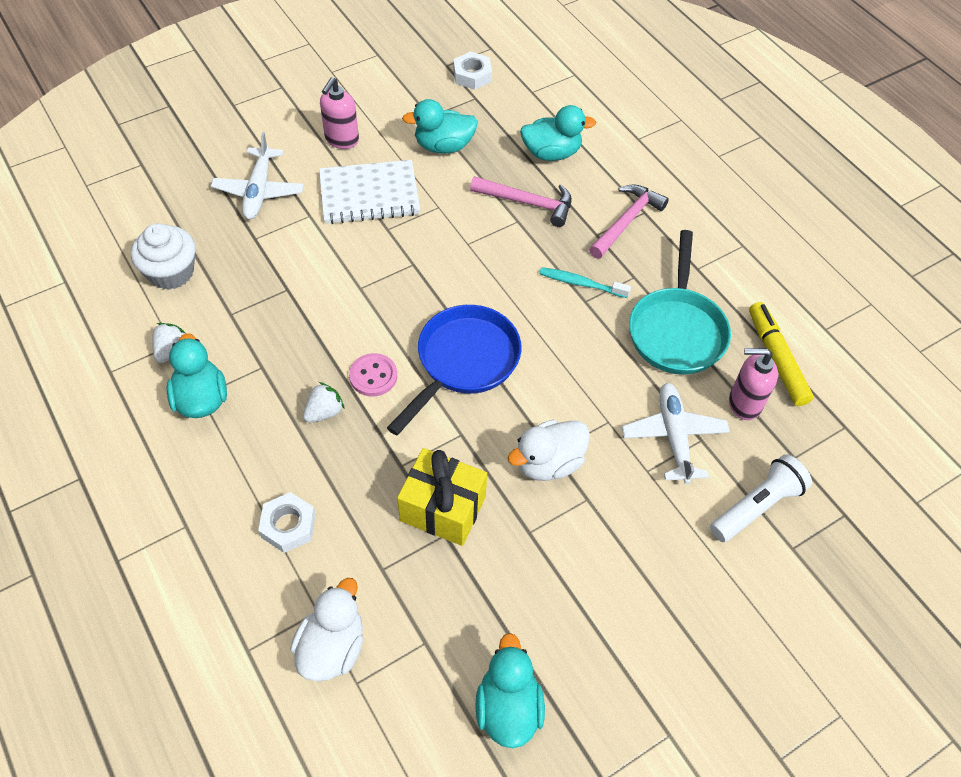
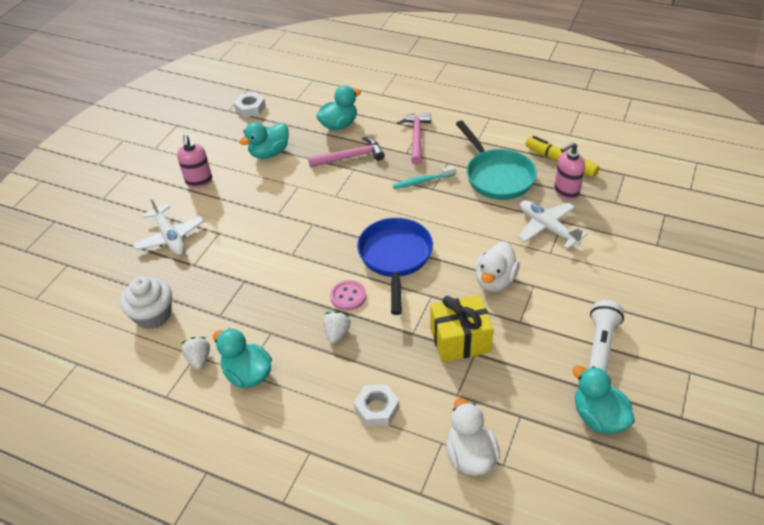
camera: 30 degrees left, 10 degrees down
(369, 194) = (247, 201): white notebook -> none
(757, 506) = (621, 236): white flashlight -> white flashlight (600, 347)

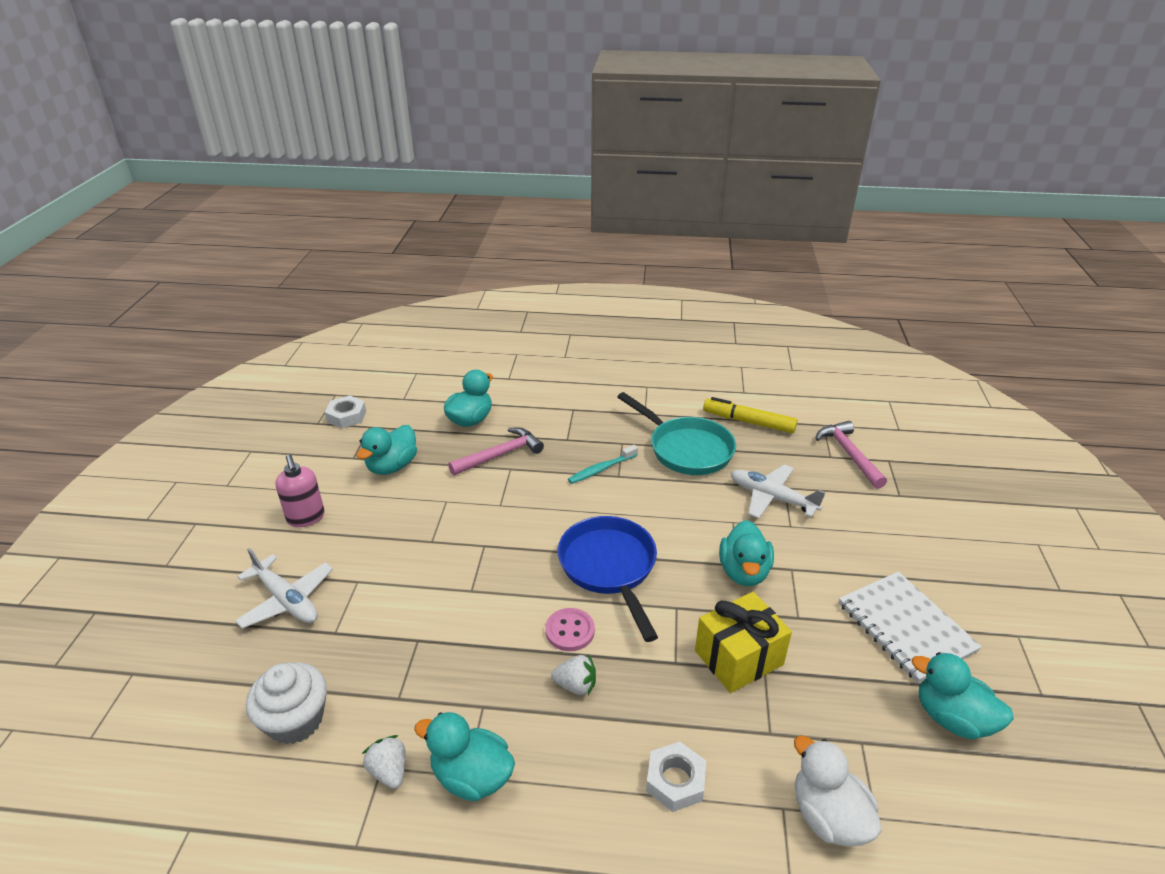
camera: 20 degrees left, 10 degrees down
(337, 333) = (575, 685): white strawberry -> white strawberry turned 105 degrees clockwise
(416, 138) = (571, 420): pink hammer -> pink hammer (849, 454)
(495, 280) = (744, 572): white duck -> turquoise duck
(566, 191) = (771, 453): pink soap dispenser -> none
(600, 347) = (905, 627): white flashlight -> white notebook

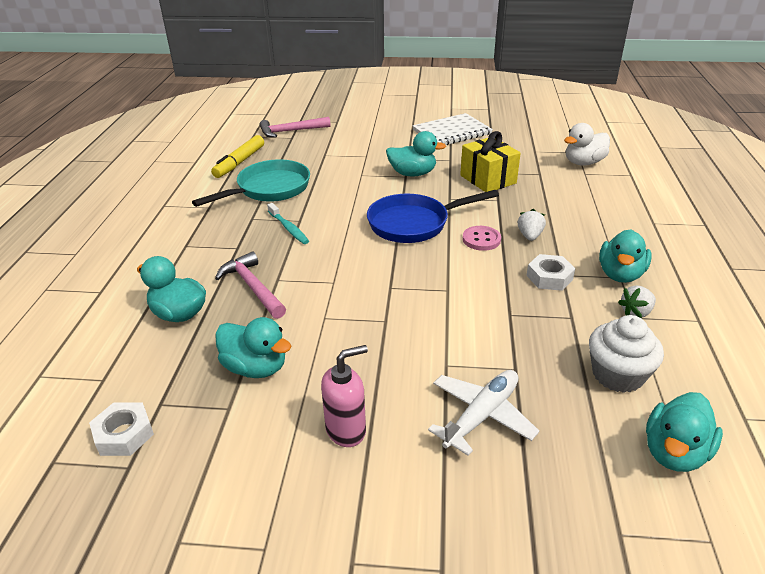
camera: 90 degrees left, 0 degrees up
(675, 781) = (585, 202): white nut -> white nut (549, 277)
(772, 498) = (336, 160): white plane -> none
(952, 718) = (511, 129): turquoise duck -> turquoise duck (674, 452)

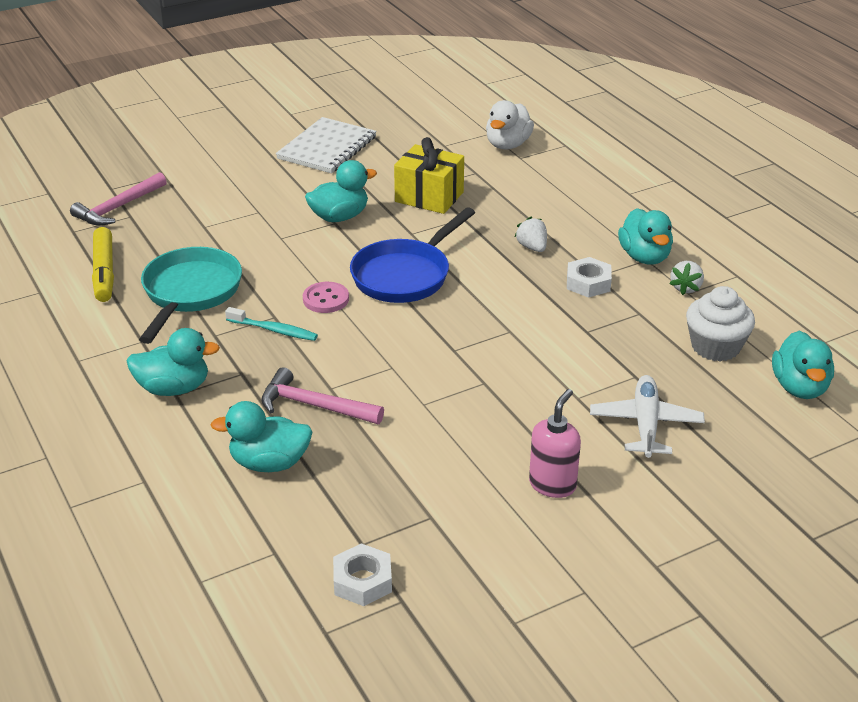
camera: 35 degrees left, 0 degrees up
(255, 367) = (413, 474): turquoise duck -> turquoise duck (174, 388)
(481, 239) = (490, 268): pink button -> pink button (326, 299)

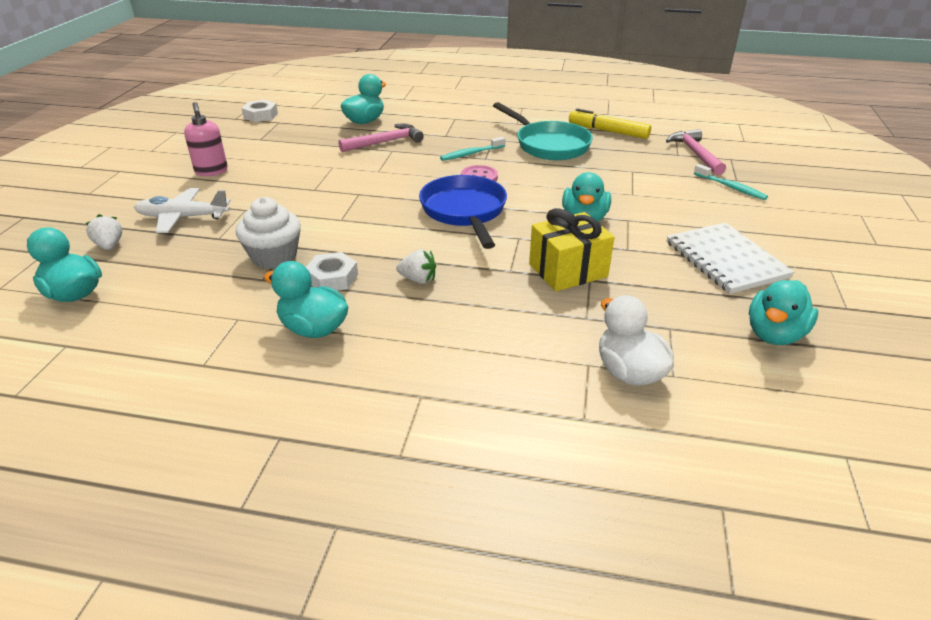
camera: 130 degrees right, 0 degrees up
(174, 388) = (460, 119): turquoise duck -> turquoise duck (774, 334)
(186, 173) = (731, 187): none -> turquoise toothbrush
(645, 424) = (183, 217): white plane -> white plane turned 135 degrees clockwise
(686, 288) = (243, 321): white strawberry -> white strawberry (109, 245)
(715, 347) = (171, 287): white cupcake -> white cupcake (274, 256)

